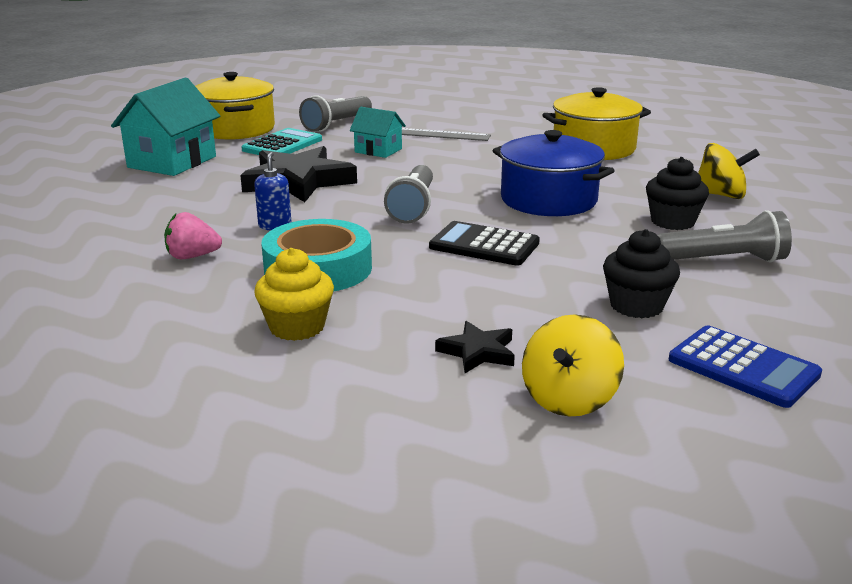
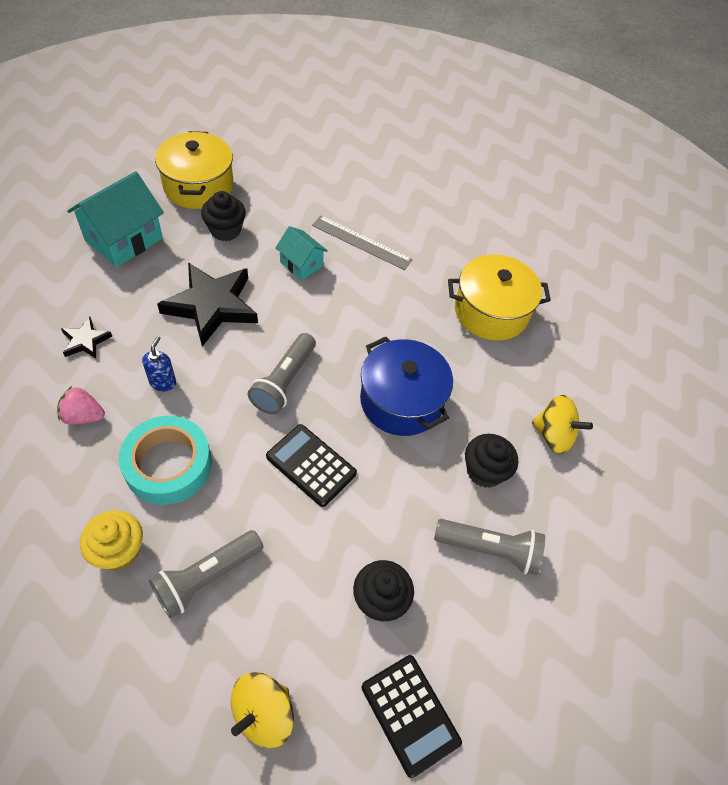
camera: 10 degrees right, 30 degrees up
(282, 145) = (225, 230): turquoise calculator -> black cupcake
(336, 124) = (288, 200): grey flashlight -> grey flashlight (207, 577)
(478, 352) = (230, 628): black star -> black star (85, 341)
(743, 367) = (410, 714): blue calculator -> black calculator

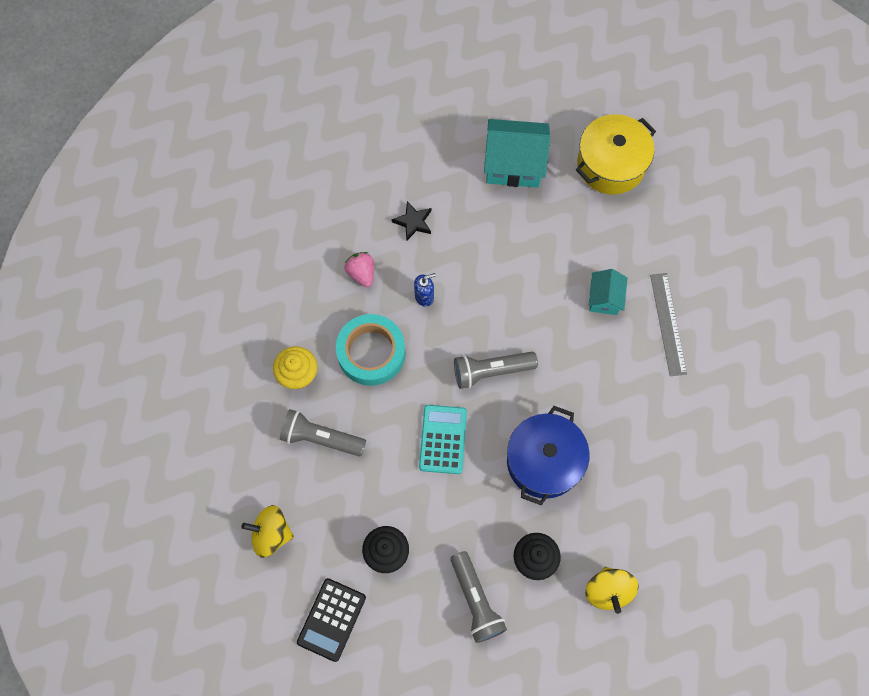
camera: 60 degrees right, 15 degrees up
(211, 306) = (510, 272): black star -> none
(225, 230) = (586, 221): black cupcake -> none
(311, 465) = (443, 439): black calculator -> turquoise calculator
(491, 312) = (688, 470): yellow pot -> none

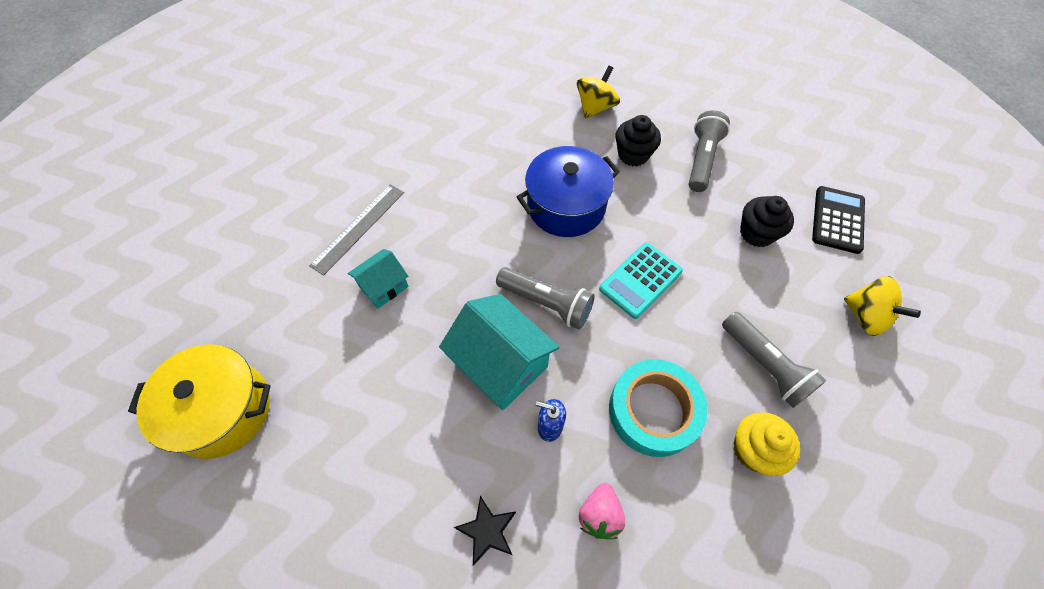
camera: 140 degrees left, 10 degrees down
(331, 619) = (837, 220): black calculator -> black calculator turned 45 degrees counterclockwise
(514, 164) = (310, 504): turquoise house -> turquoise house (501, 364)

